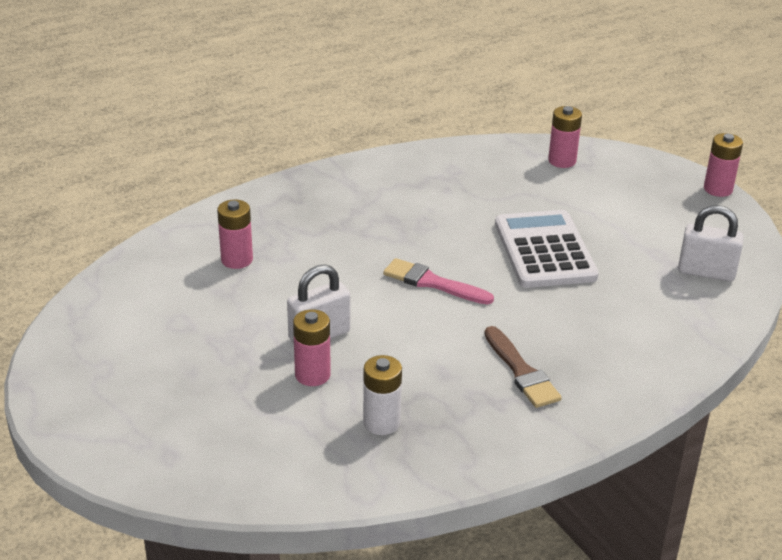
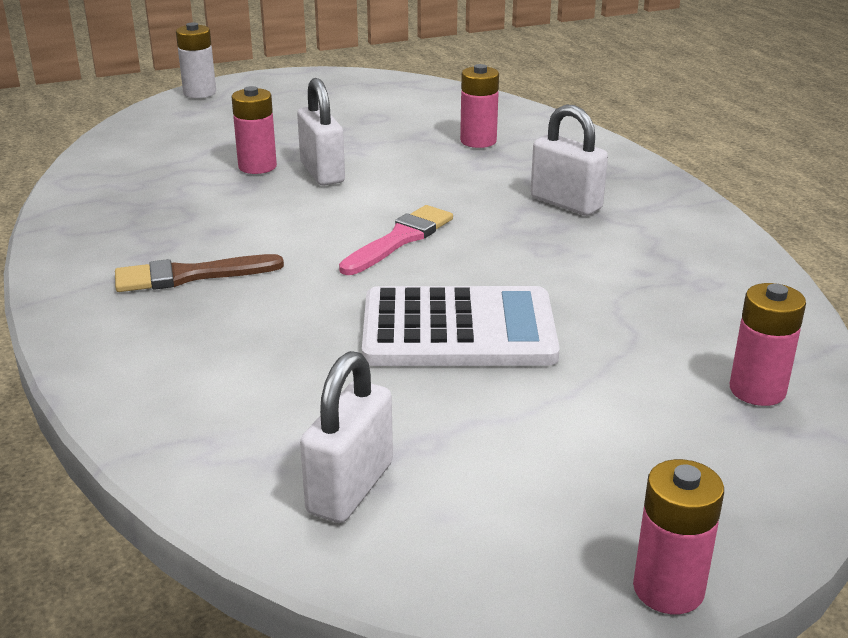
camera: 100 degrees right, 5 degrees down
(353, 216) = (566, 203): none -> white padlock
(381, 423) = (160, 192): white battery -> white battery (199, 93)

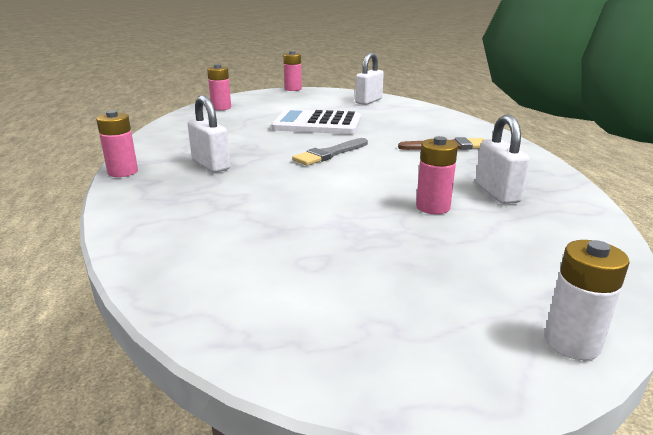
camera: 170 degrees left, 5 degrees down
(322, 173) = (375, 198): white padlock -> white padlock (497, 193)
(400, 239) = (329, 154): pink brush -> grey brush
(478, 141) = (223, 218): pink battery -> pink battery (123, 172)

